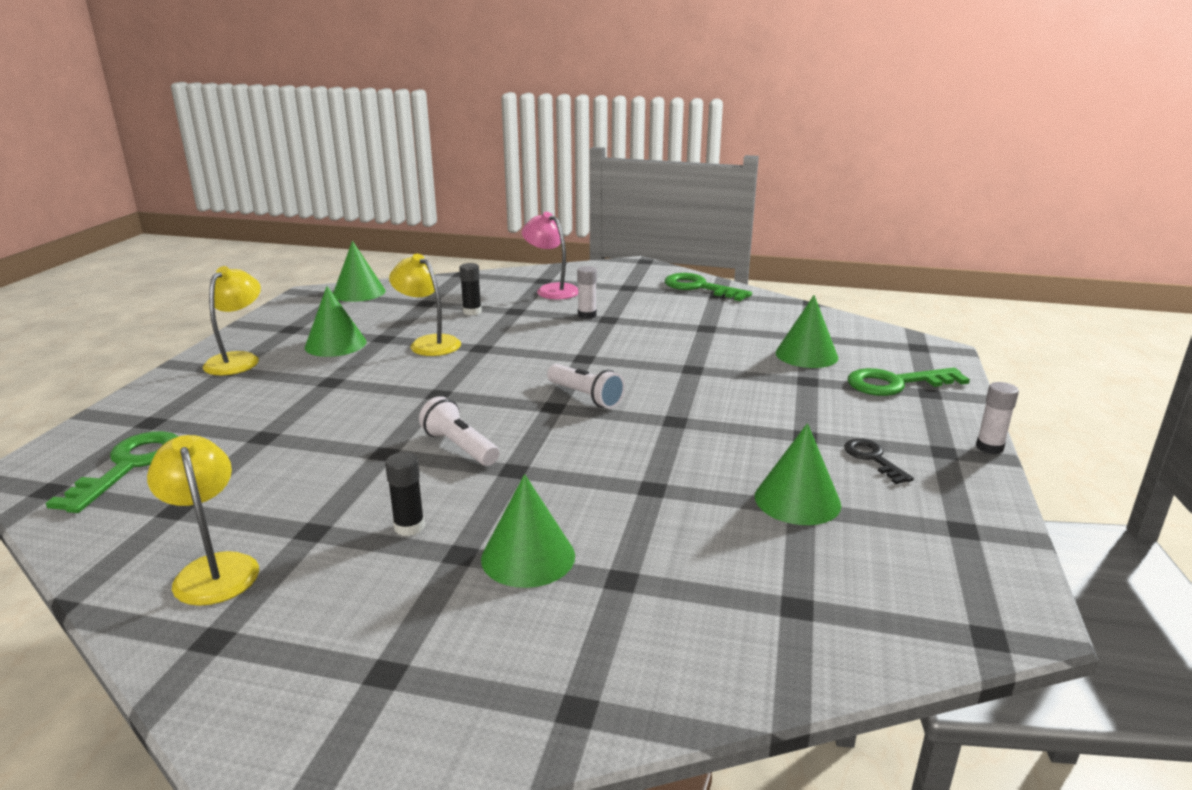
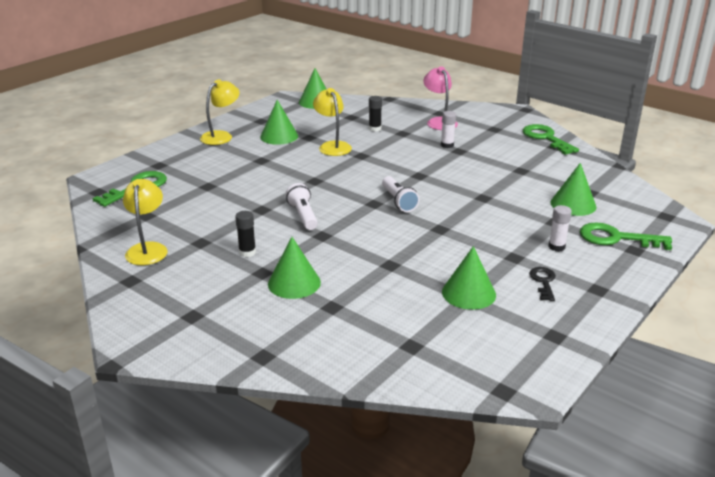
camera: 25 degrees right, 5 degrees up
(989, 447) = (633, 295): white glue stick -> white glue stick (556, 247)

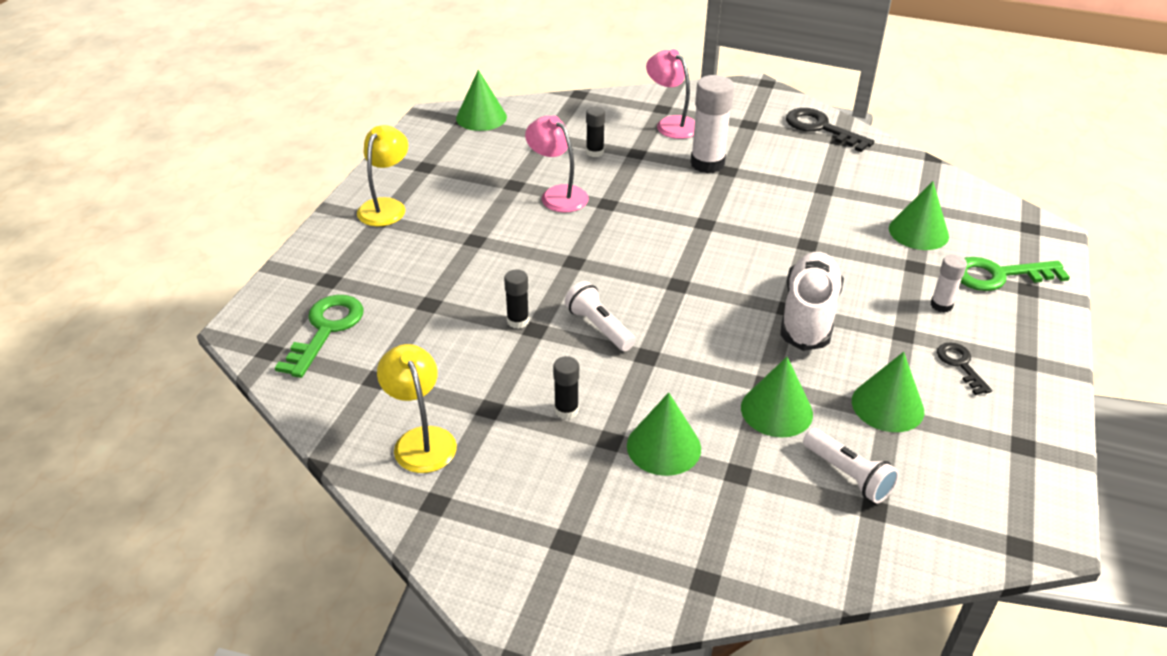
camera: 20 degrees left, 10 degrees up
(254, 203) = (518, 321): none -> black glue stick
(279, 136) = (471, 191): green cone -> green cone (776, 410)
(332, 146) = (557, 194): yellow lamp -> pink lamp
(398, 201) = (707, 274): white flashlight -> white flashlight (848, 475)
(447, 145) = (707, 163): white glue stick -> white glue stick, size x1.88
(451, 235) = (808, 315): none -> white shoe
(546, 138) = (821, 128): green key -> black key

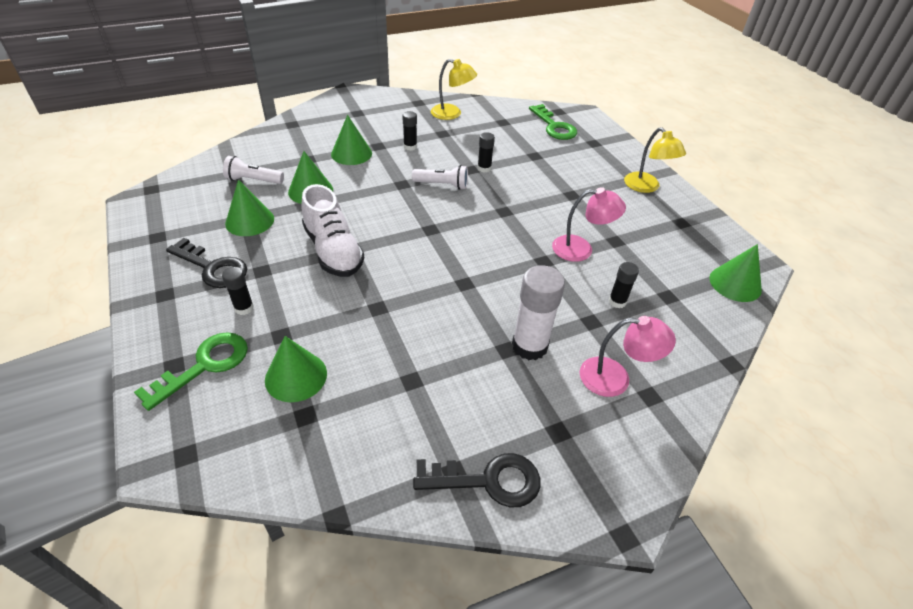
camera: 135 degrees right, 5 degrees up
(941, 305) = (244, 308): white glue stick -> black glue stick
(960, 365) = (212, 267): black key -> black key, size x1.69

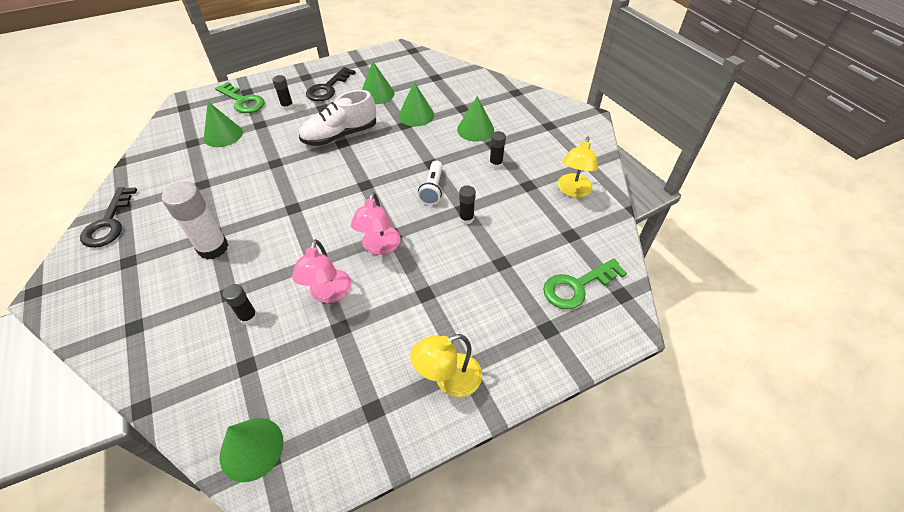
camera: 90 degrees right, 5 degrees up
(253, 180) = (427, 87): white flashlight -> none
(615, 378) = (160, 303): pink lamp -> pink lamp (379, 247)

